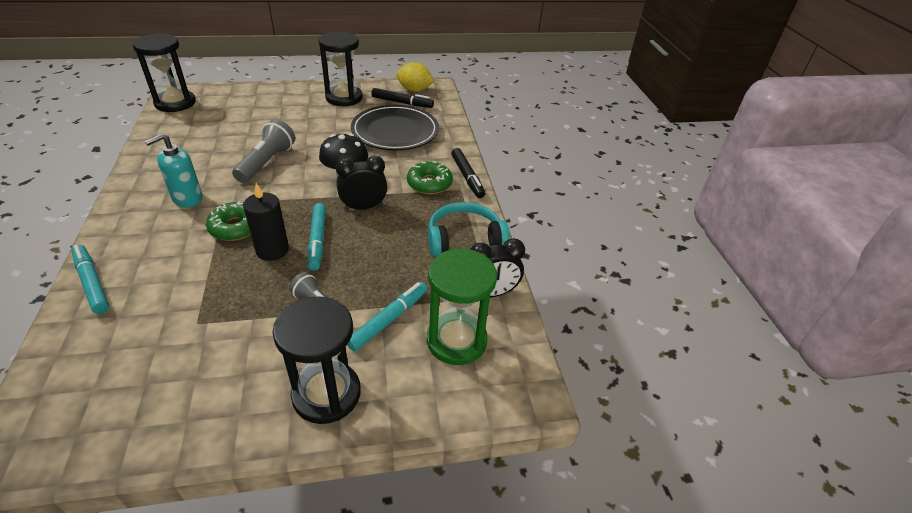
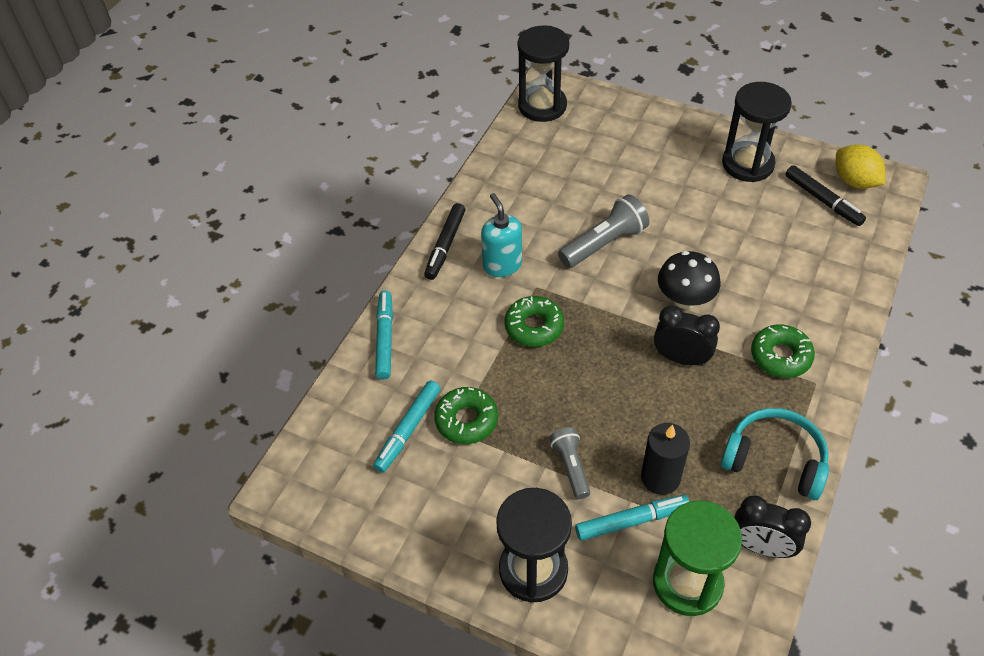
camera: 40 degrees right, 10 degrees up
(187, 198) = (502, 265): turquoise soap dispenser -> turquoise soap dispenser turned 75 degrees clockwise
(205, 311) = (466, 420): none -> green donut
(272, 250) = (557, 375): black candle -> black candle (660, 477)
(317, 240) = (608, 383): turquoise marker -> turquoise marker (408, 430)
(395, 131) = (784, 250): black plate -> none
(467, 177) = (837, 367): black marker -> black marker (445, 246)

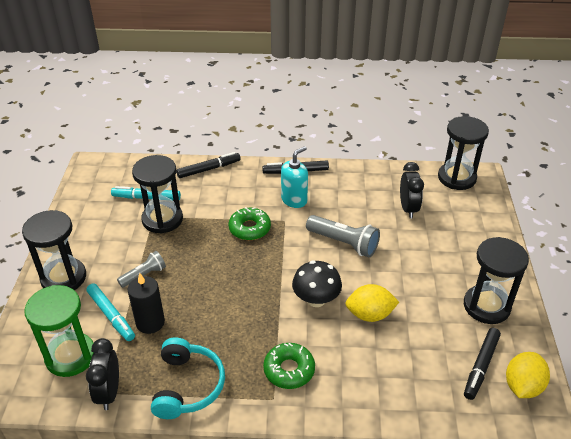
camera: 65 degrees right, 10 degrees down
(384, 338) = (209, 169): turquoise marker -> black marker
(466, 420) = (162, 219): green donut -> black hourglass
(681, 358) = (258, 310): black clock -> black clock (408, 208)
(725, 260) = (370, 314): none -> yellow lemon

